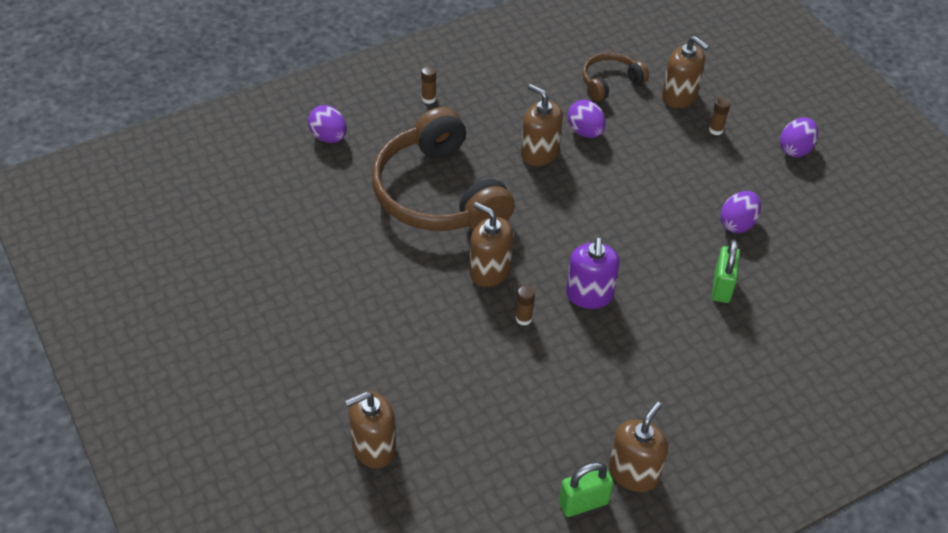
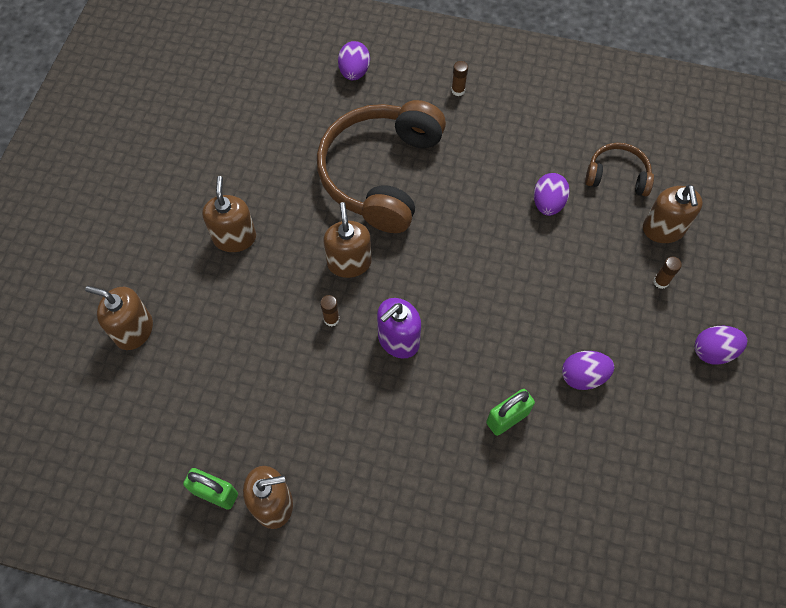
camera: 45 degrees right, 15 degrees up
(539, 153) = (491, 195): brown soap dispenser -> brown soap dispenser (234, 237)

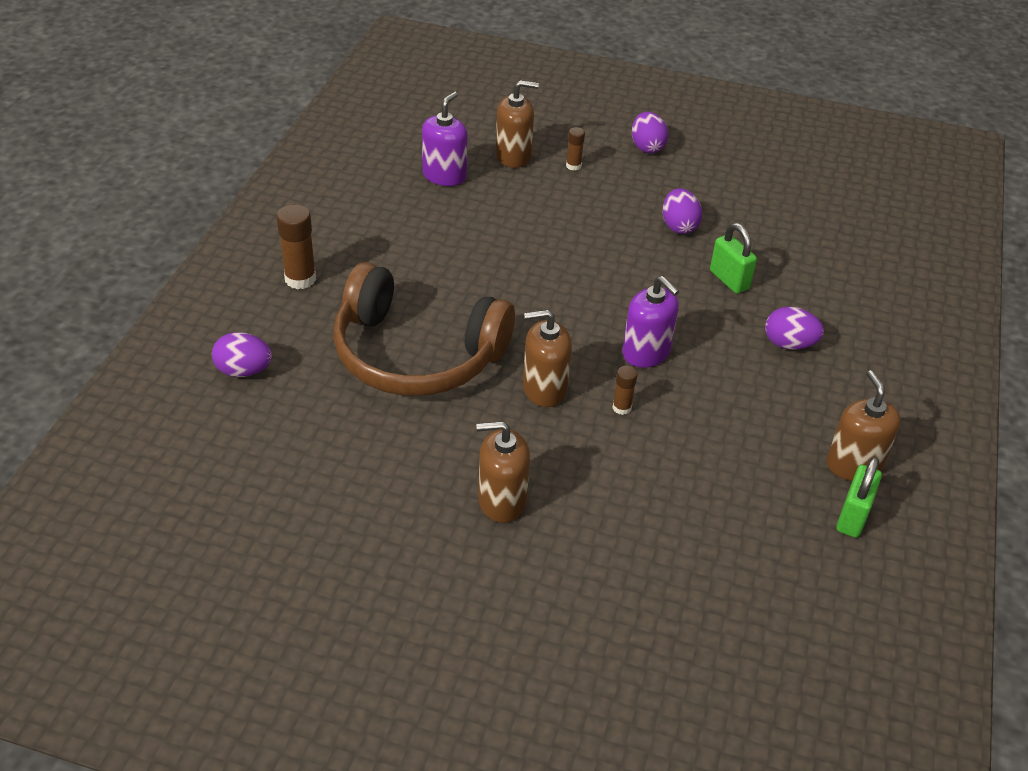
camera: 90 degrees left, 20 degrees down
(134, 330) = (645, 611): brown soap dispenser -> none
(458, 90) = (300, 279): brown glue stick -> brown glue stick, size x1.77
(548, 203) = (475, 226): purple egg -> purple egg (789, 344)
(617, 175) = (444, 175): brown headphones -> purple soap dispenser

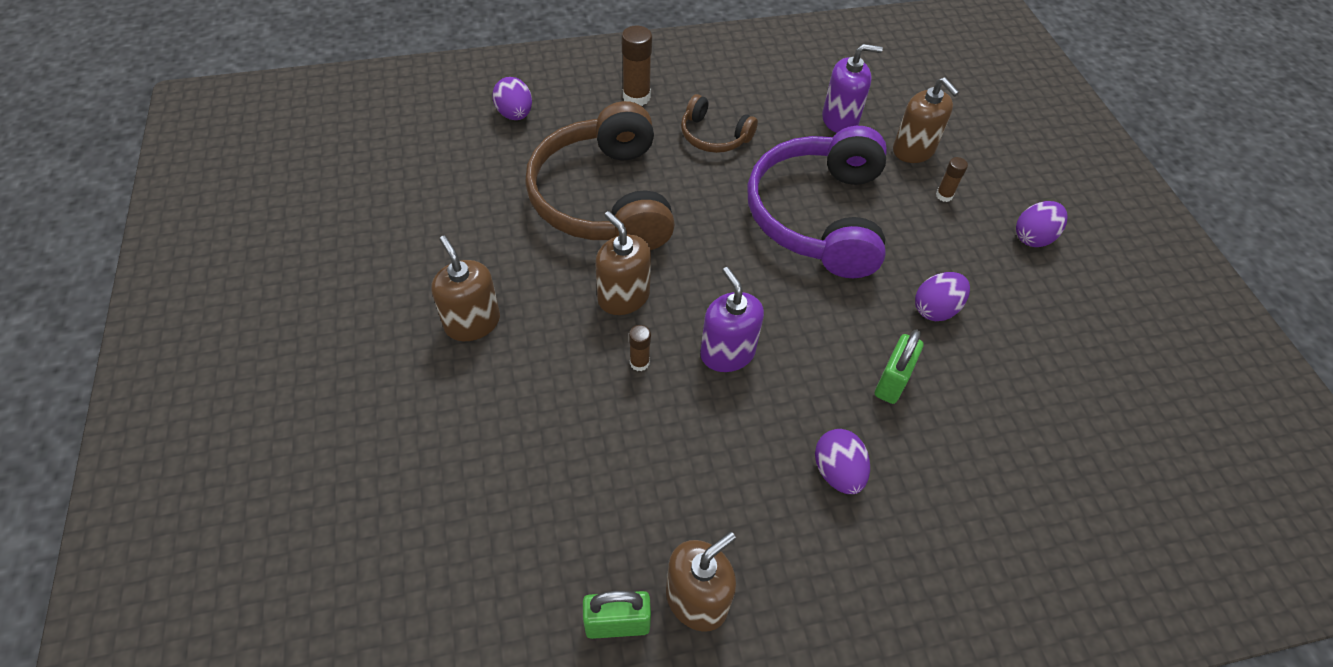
camera: 60 degrees right, 10 degrees up
(398, 254) = (714, 136): none -> brown headphones
(542, 239) = (818, 216): none -> purple headphones
(646, 352) = (727, 353): purple soap dispenser -> purple soap dispenser turned 135 degrees clockwise

